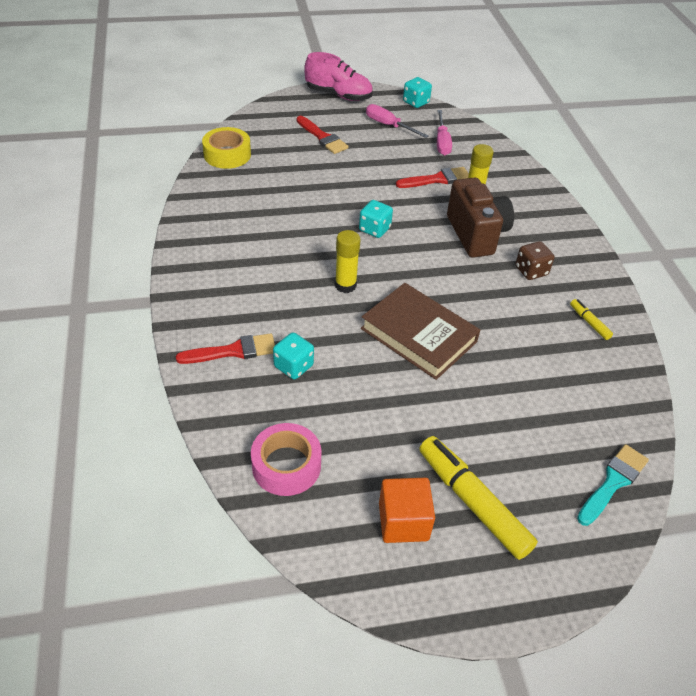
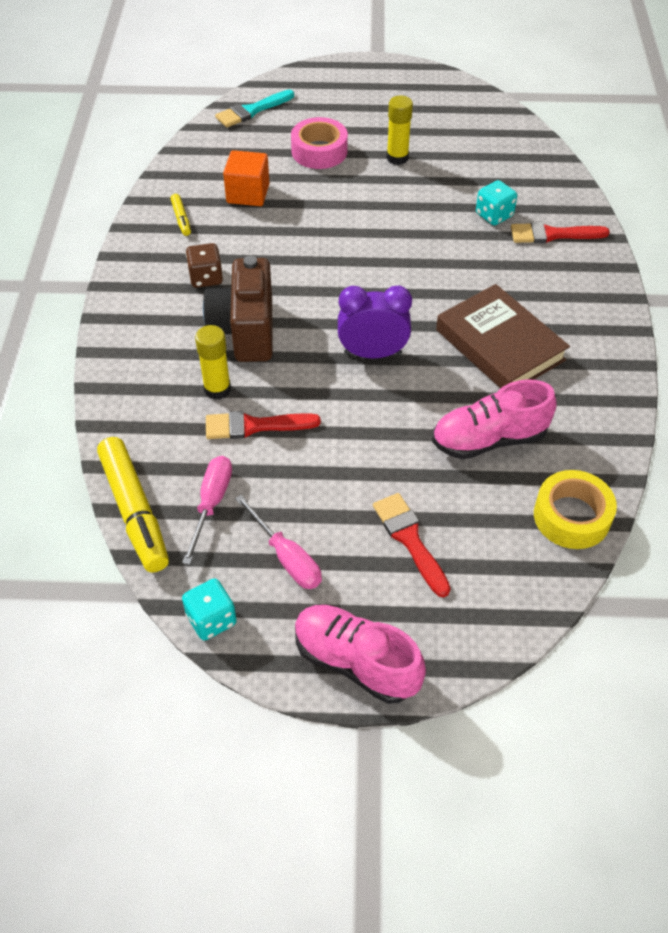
camera: 165 degrees left, 5 degrees up
(281, 186) = (489, 439): none -> pink shoe
(286, 465) = (507, 148): pink tape -> pink tape (319, 151)
(345, 285) = (427, 286): yellow glue stick -> yellow glue stick (397, 158)
(374, 229) = (372, 353): turquoise dice -> purple clock
(403, 521) = (423, 109): orange cube -> orange cube (248, 194)
(419, 335) = (363, 227): brown book -> brown book (499, 345)
(472, 502) = (367, 113): yellow marker -> yellow marker (135, 511)

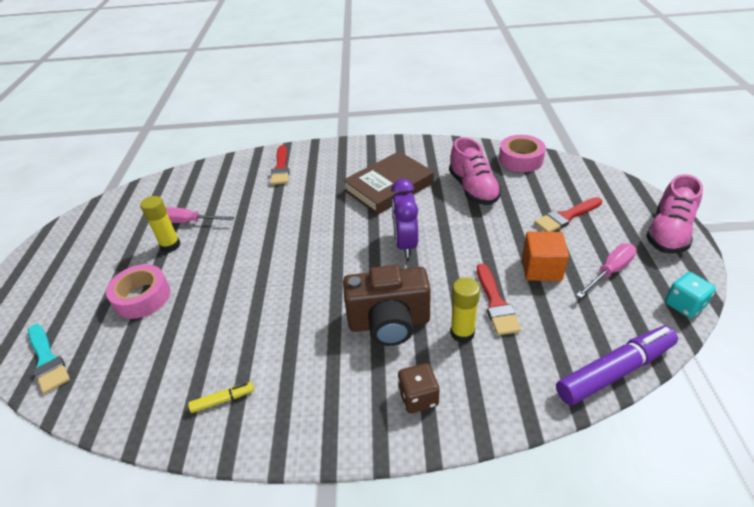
camera: 90 degrees left, 10 degrees down
(135, 511) = (615, 371): yellow marker -> purple marker
(206, 278) = (318, 363): brown dice -> brown dice (418, 397)
(211, 504) = (583, 320): pink screwdriver -> pink screwdriver (189, 222)
(248, 194) = (194, 345): orange cube -> orange cube (541, 269)
(494, 215) = (256, 193): turquoise dice -> none
(571, 516) = (520, 159): yellow tape -> pink tape

